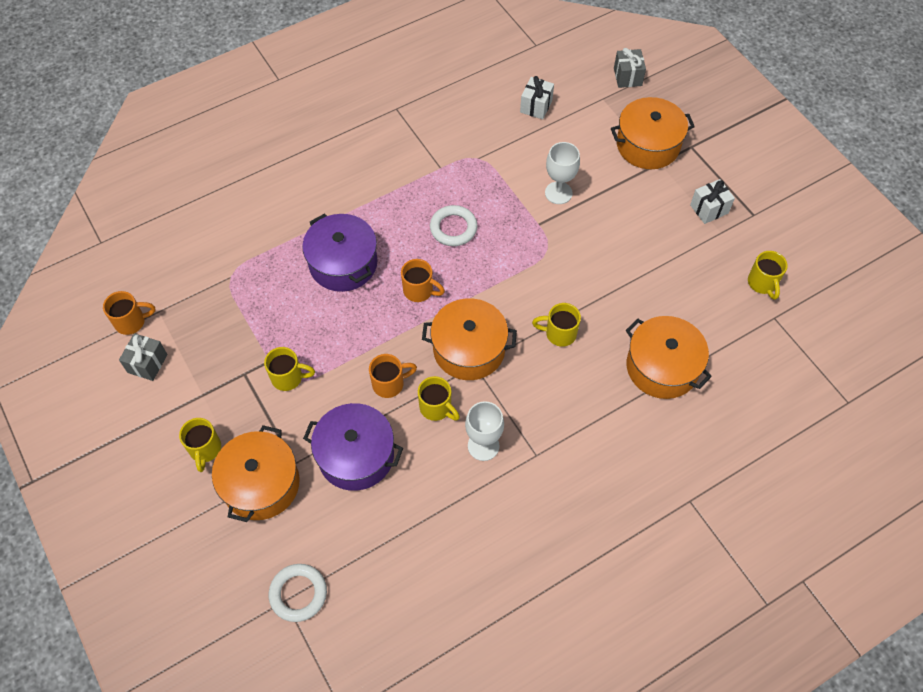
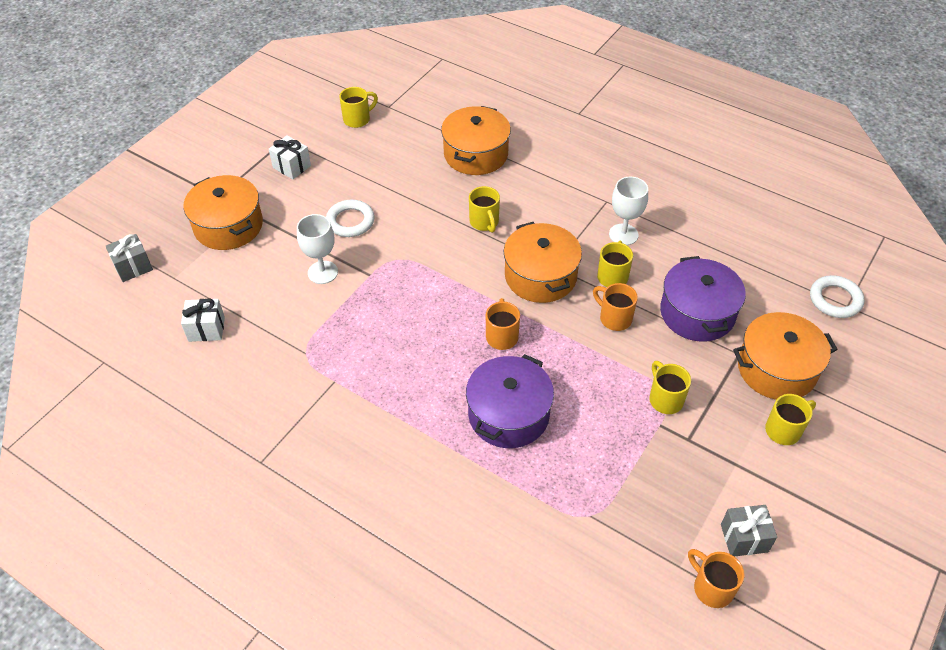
camera: 115 degrees left, 10 degrees down
(453, 228) = (411, 338): white ring -> white ring (350, 221)

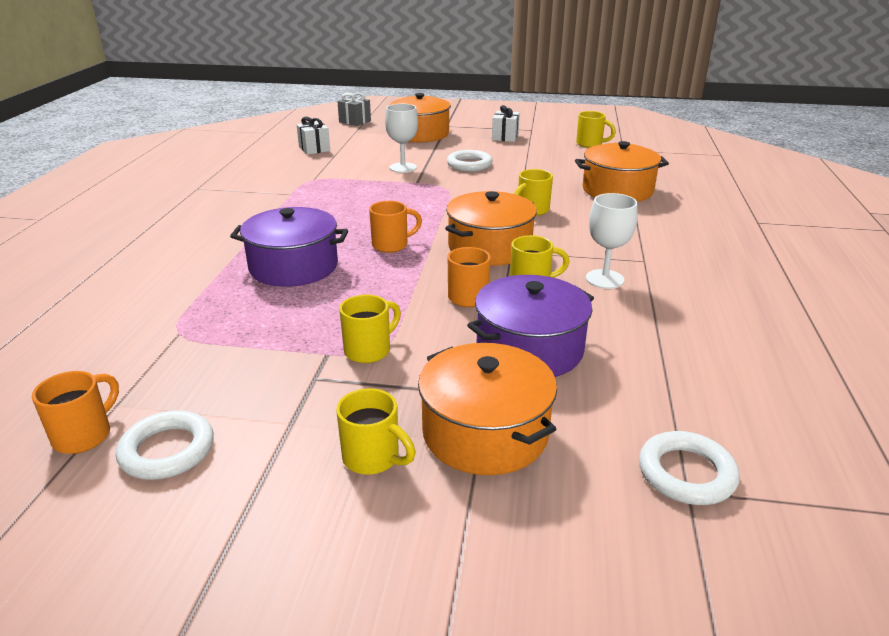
camera: 65 degrees right, 20 degrees down
(744, 538) = (167, 450): grey gift -> white ring

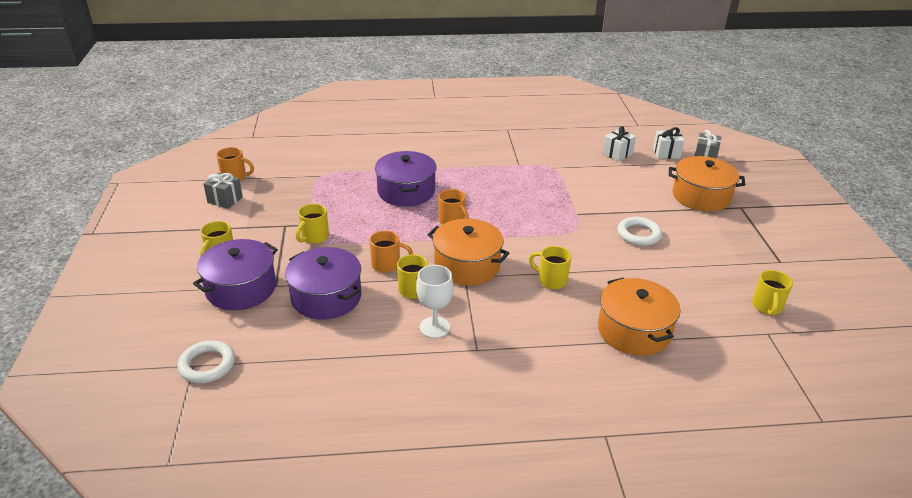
camera: 75 degrees right, 5 degrees up
(167, 450) = (225, 200): white ring -> grey gift
(369, 350) = (314, 237): yellow mug -> yellow mug turned 90 degrees clockwise
(403, 168) = (605, 202): white goblet -> none
(485, 432) = (241, 288): orange pot -> purple pot
(505, 137) = (737, 246): white gift -> white gift (666, 153)

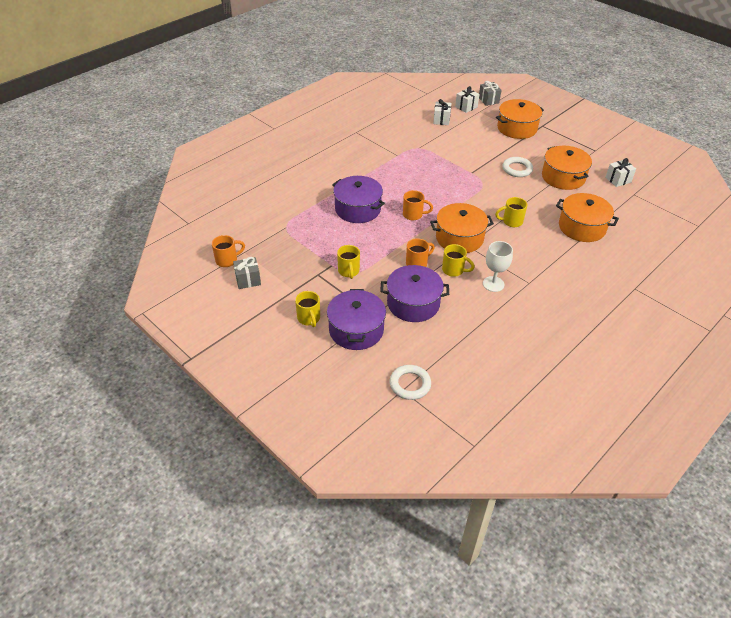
camera: 40 degrees left, 10 degrees up
(689, 269) = (563, 177): none -> orange pot
(767, 307) = (618, 180): yellow mug -> white gift

